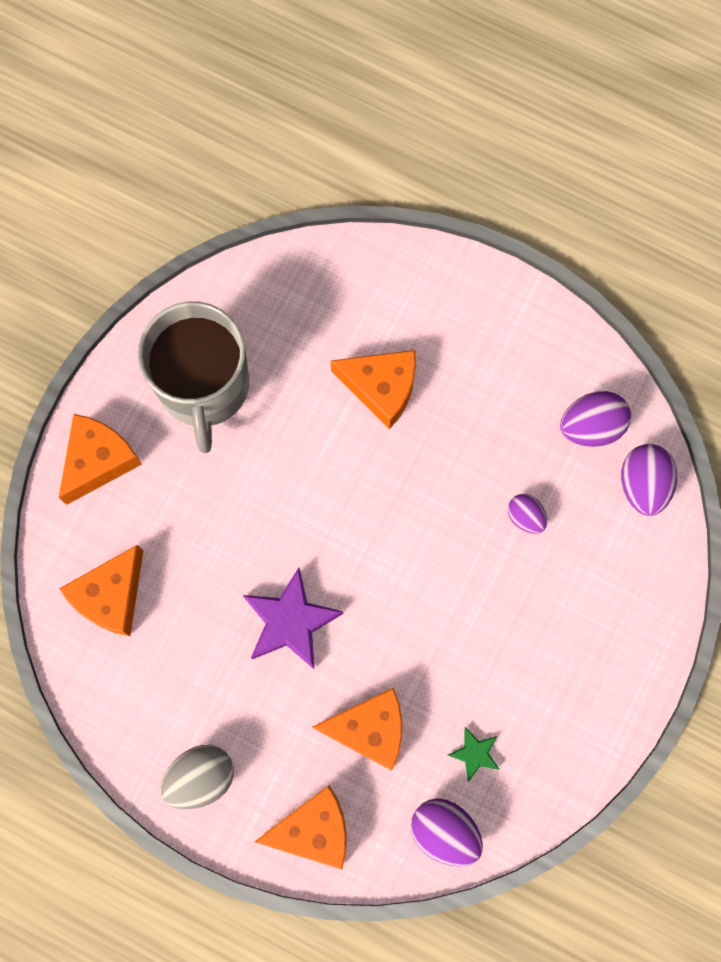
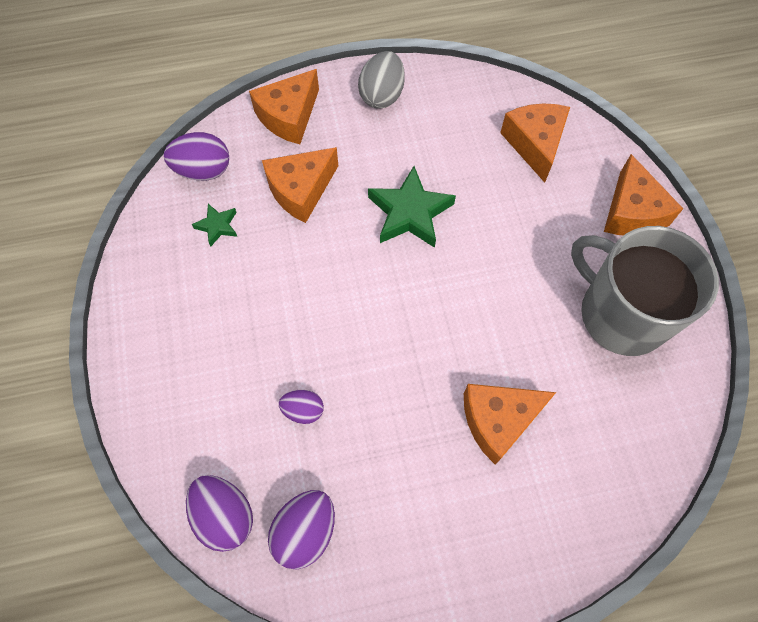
camera: 140 degrees right, 10 degrees down
(290, 621) = (410, 213): purple star -> green star

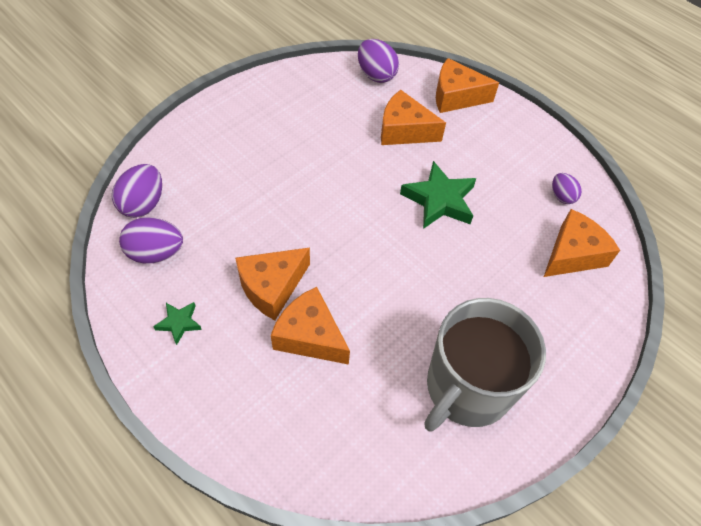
camera: 55 degrees right, 10 degrees down
(217, 226) = (341, 102): green star -> green star (179, 323)
(303, 410) = (241, 211): purple egg -> purple egg (562, 196)
(382, 95) = (523, 138): grey egg -> none
(621, 314) = (467, 388): grey mug -> grey mug turned 150 degrees counterclockwise
(632, 212) = (573, 355): orange cheese -> orange cheese (272, 287)

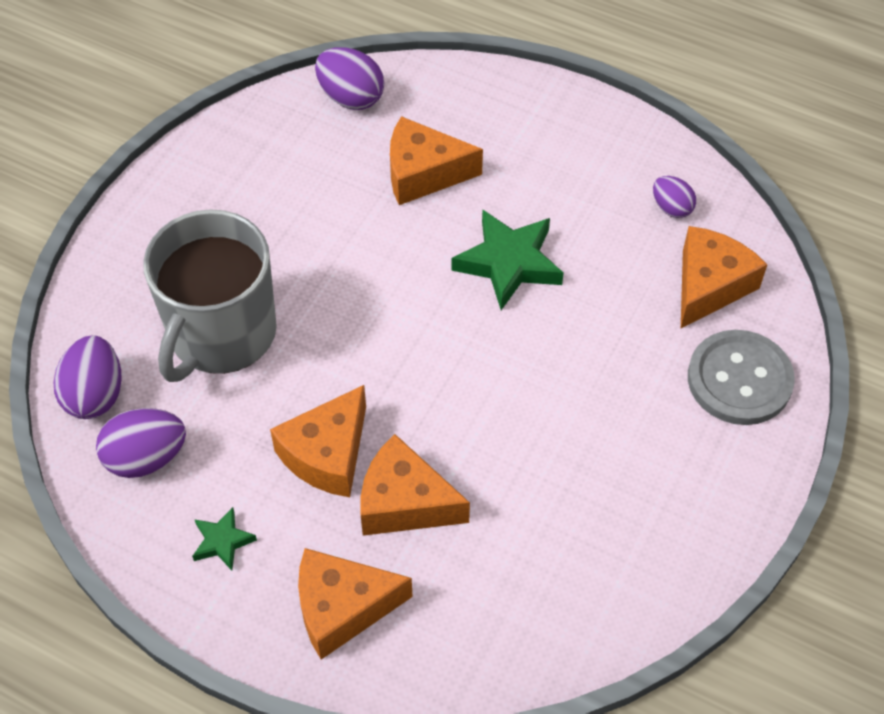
camera: 15 degrees left, 0 degrees up
(456, 97) = (479, 99): orange cheese -> orange cheese (342, 608)
(467, 388) = (629, 503): grey mug -> grey mug (221, 334)
(575, 324) = (739, 379): none -> grey button

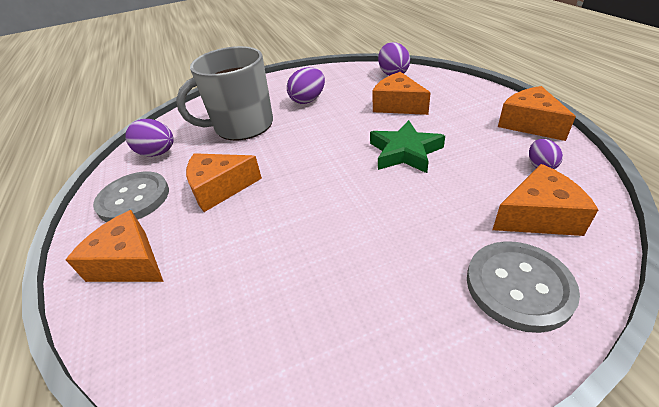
camera: 45 degrees right, 15 degrees down
(95, 394) = (175, 126): purple egg -> purple egg (308, 100)
(222, 541) = (134, 199): green star -> grey button
(404, 502) = (223, 230): orange cheese -> orange cheese (529, 124)

